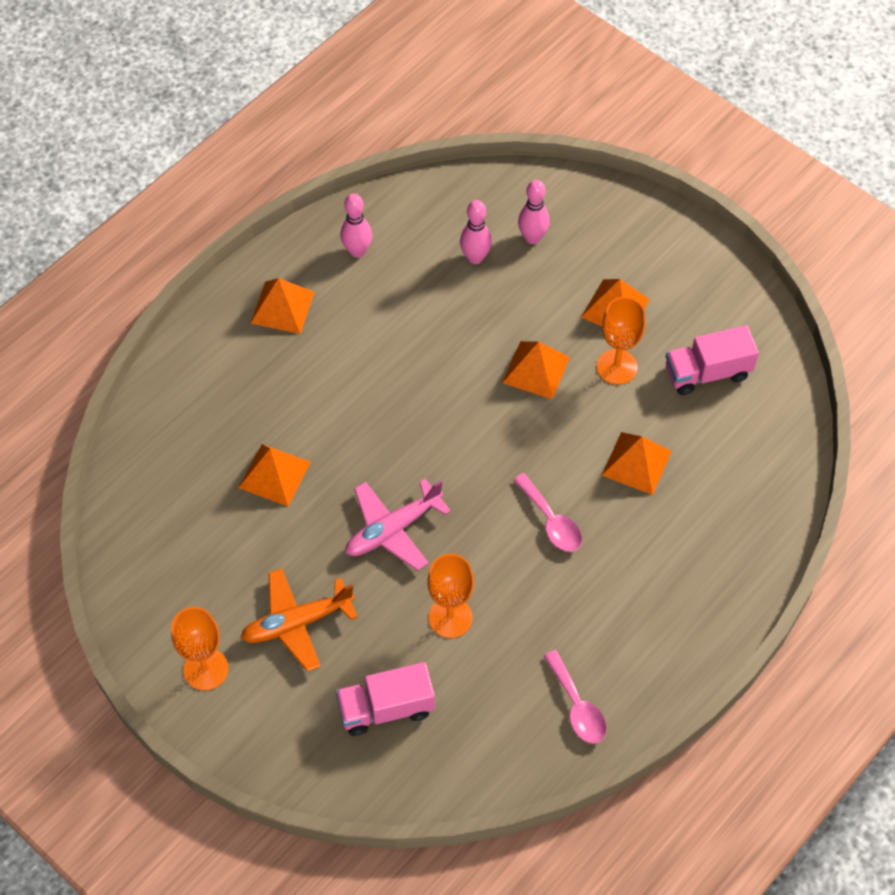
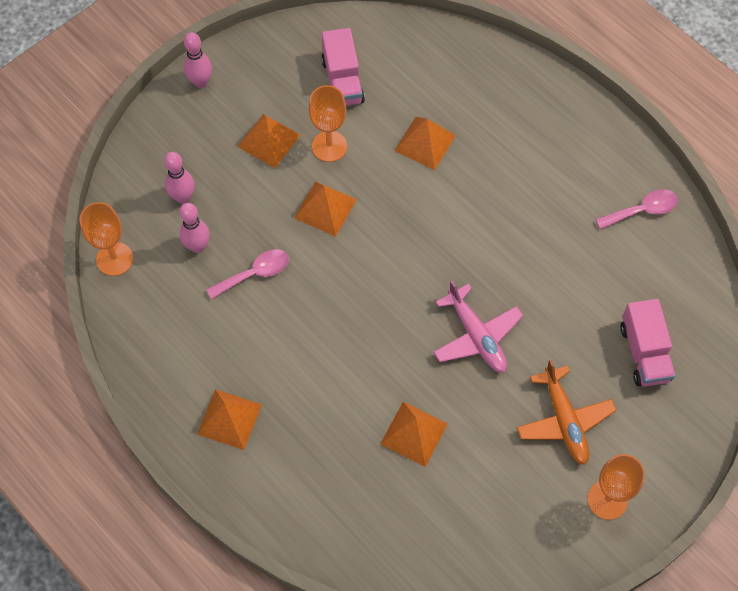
camera: 85 degrees left, 5 degrees up
(357, 251) = (174, 348): pink bowling pin -> pink bowling pin (201, 82)
(450, 617) = (562, 297): orange goblet -> orange goblet (114, 259)
(551, 521) = (475, 212): pink spoon -> pink spoon (255, 273)

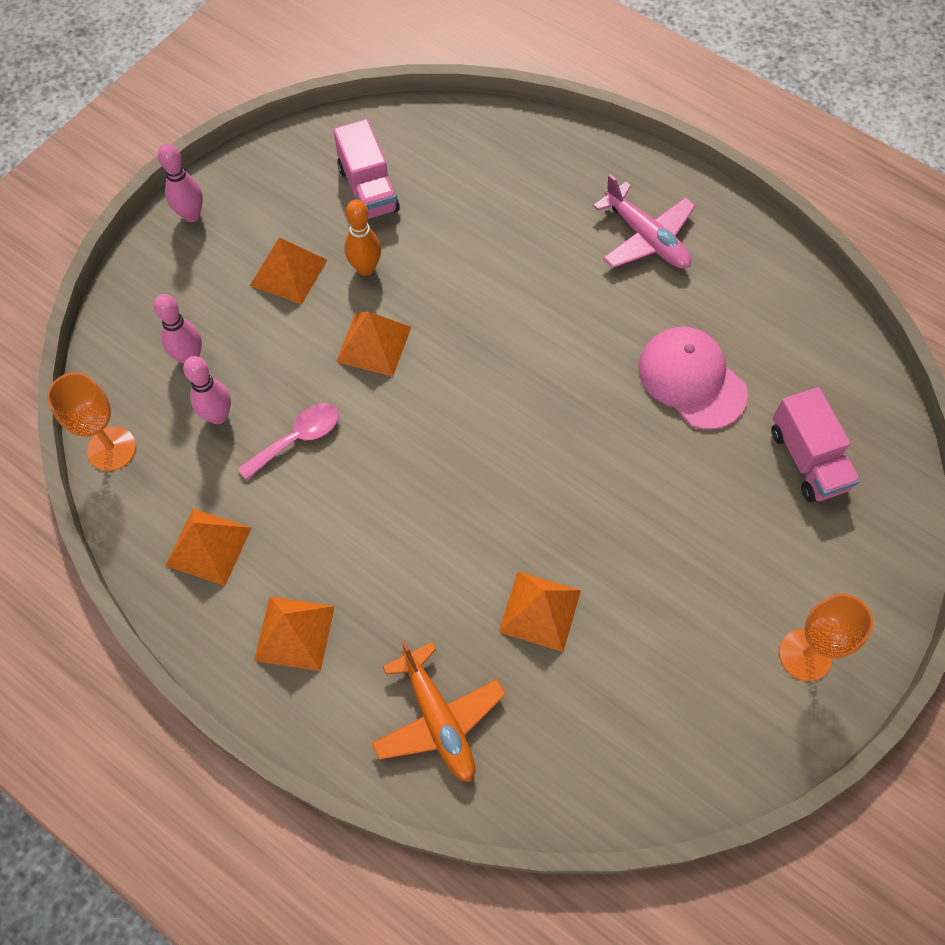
camera: 10 degrees left, 0 degrees up
(329, 146) = (365, 268): orange goblet -> orange bowling pin
(425, 143) = (483, 247): orange pyramid -> orange pyramid (208, 546)
(477, 336) = (595, 472): pink plane -> pink plane (646, 238)
(564, 420) = (728, 561): orange plane -> orange plane (438, 719)
(567, 276) = (691, 379): none -> pink cap
(642, 210) = (764, 287): pink spoon -> none

